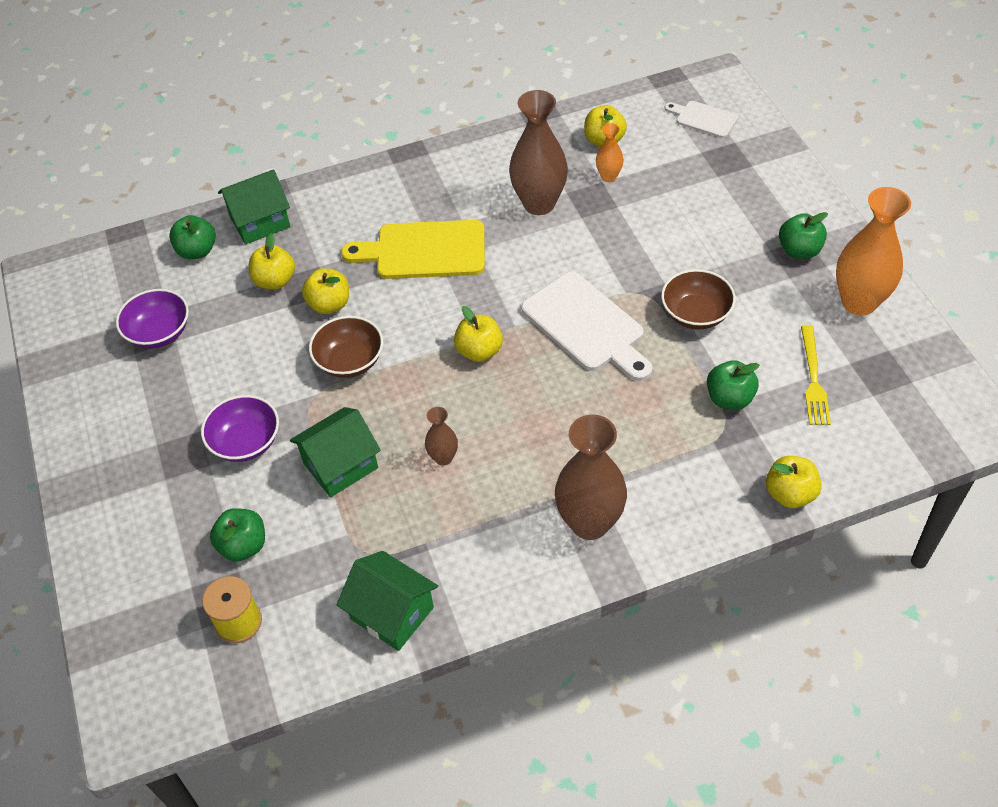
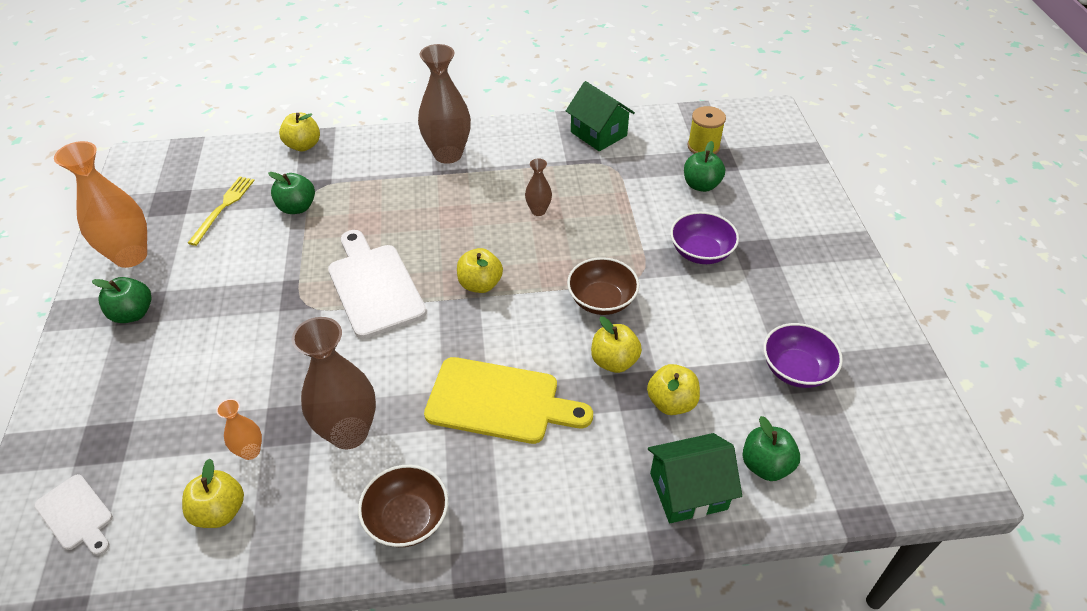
camera: 170 degrees left, 5 degrees down
(340, 465) = (622, 221): green house -> none
(696, 314) = (273, 276): brown bowl -> brown bowl (407, 519)

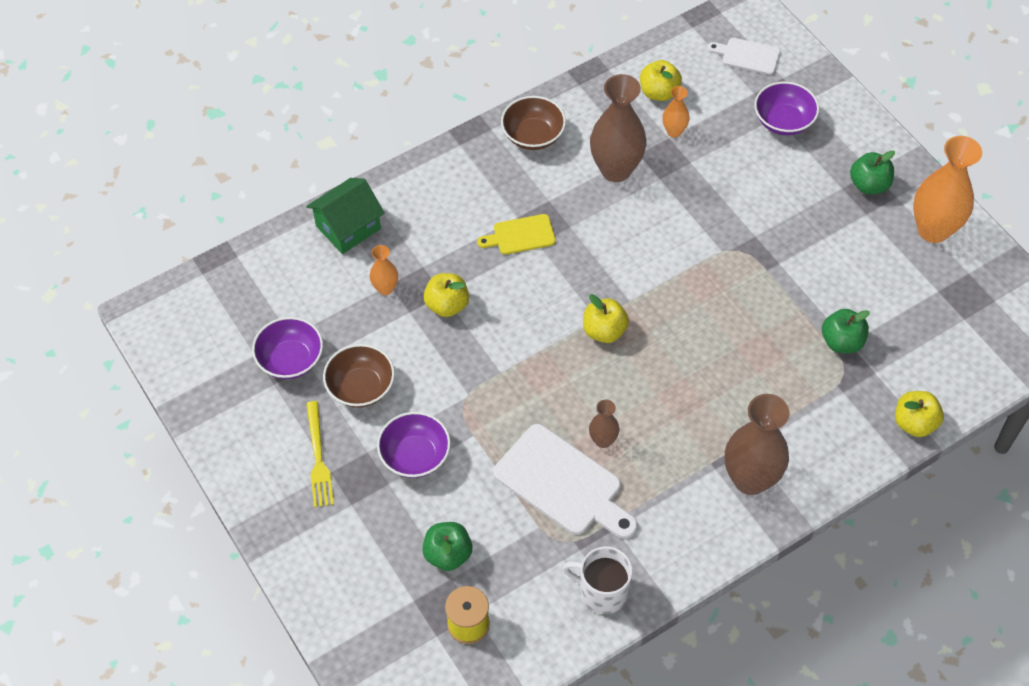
camera: 155 degrees right, 10 degrees up
(132, 412) = (783, 121): none -> purple bowl
(223, 208) = (910, 311): yellow fork -> yellow fork (318, 458)
(374, 286) = (695, 290): white cutting board -> white cutting board (562, 483)
(499, 401) = (521, 235): yellow cutting board -> yellow cutting board, size x0.55
(598, 134) = (602, 591): green house -> white mug
(601, 300) = (486, 360): brown bowl -> brown bowl (361, 387)
(671, 402) = (385, 288): yellow apple -> orange vase
(765, 465) = (296, 268): green apple -> none

